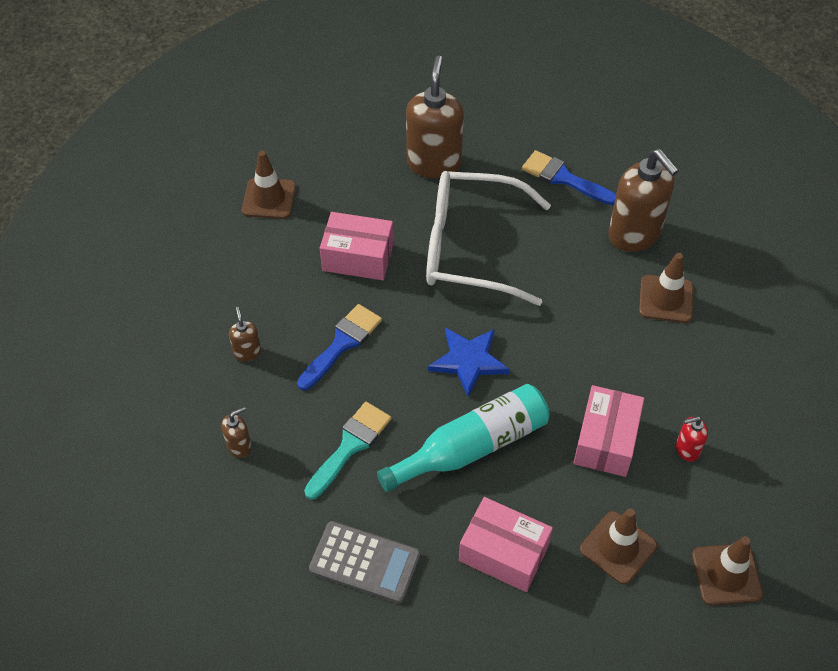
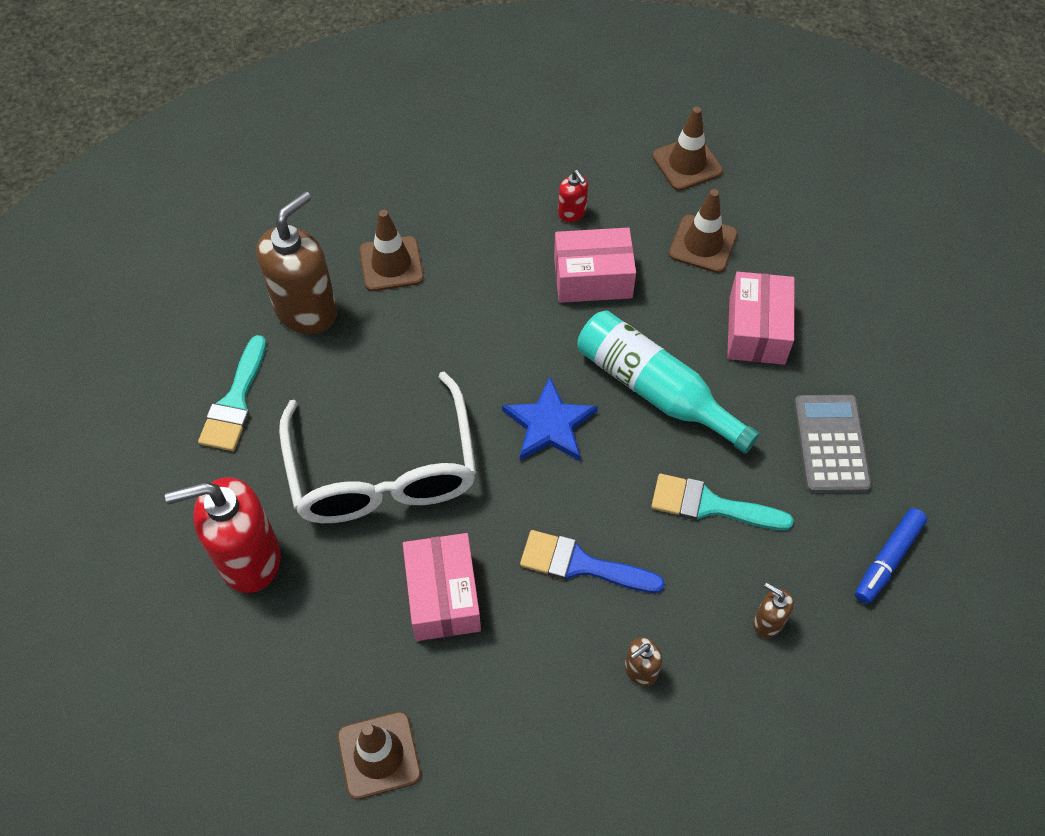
camera: 110 degrees left, 5 degrees up
(244, 556) = (888, 559): none -> blue marker
(434, 163) = (249, 559): brown soap dispenser -> red soap dispenser
(564, 178) = (235, 402): blue brush -> turquoise brush

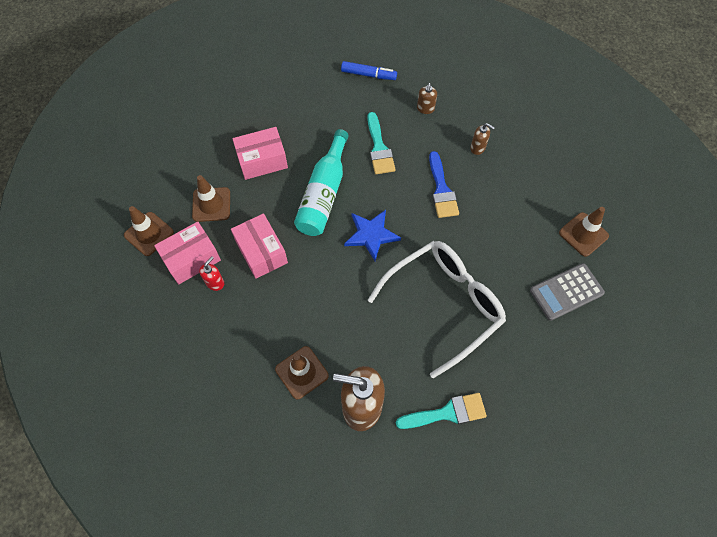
camera: 115 degrees left, 5 degrees up
(249, 559) = (533, 346): red soap dispenser -> none
(443, 596) = (494, 242): pink box -> pink box (191, 259)
(831, 444) = (318, 110): grey calculator -> grey calculator (566, 292)

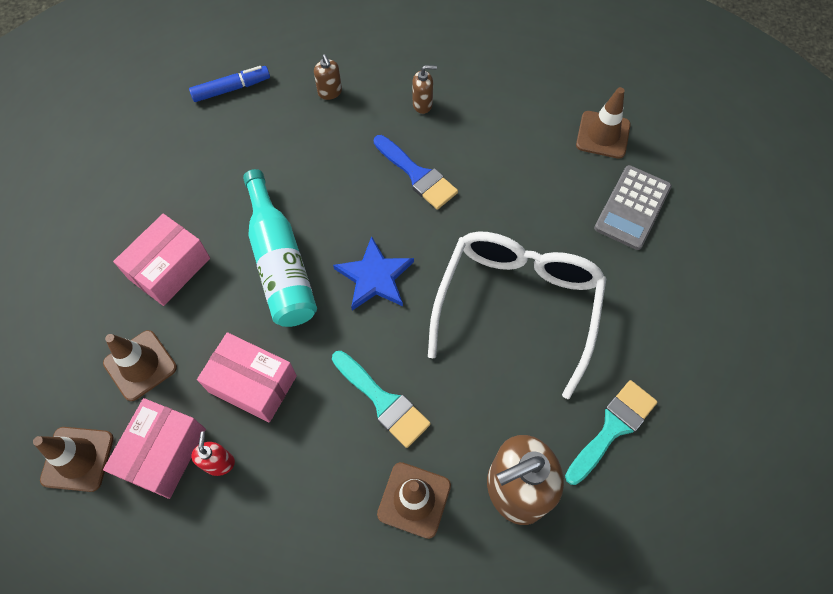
camera: 35 degrees left, 0 degrees up
(379, 148) = (308, 169): turquoise brush -> turquoise brush (383, 401)

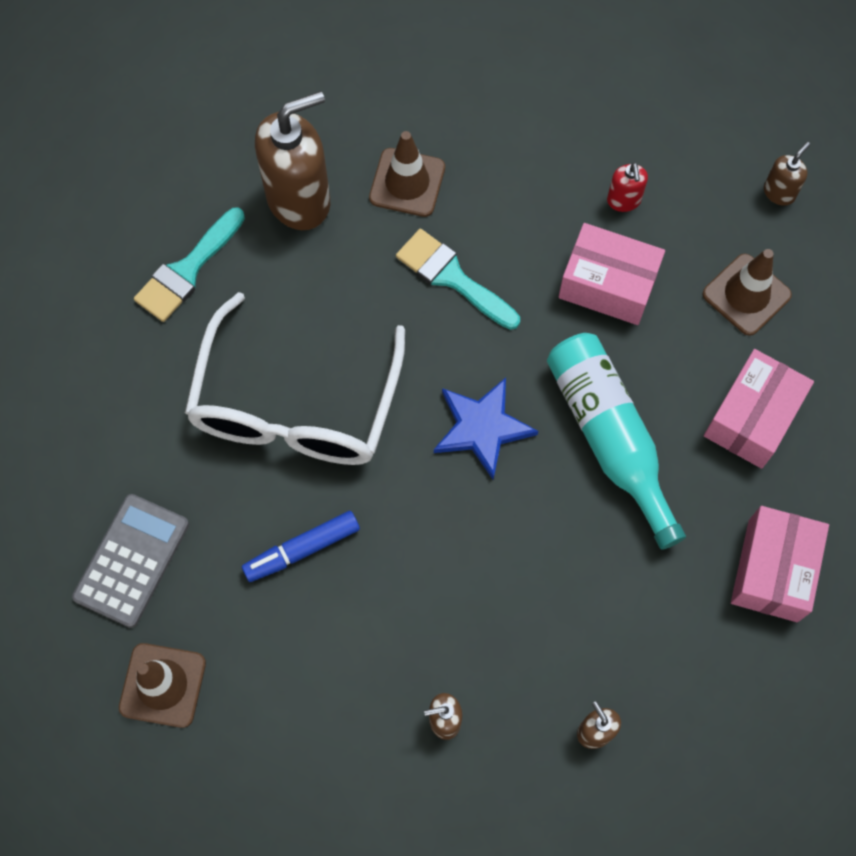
camera: 175 degrees right, 5 degrees up
(78, 459) = (779, 192): brown traffic cone -> brown soap dispenser
(164, 453) = (687, 205): pink box -> pink box (772, 570)
(231, 89) = (754, 725): blue marker -> blue marker (302, 549)
(417, 175) = (441, 588): blue brush -> none

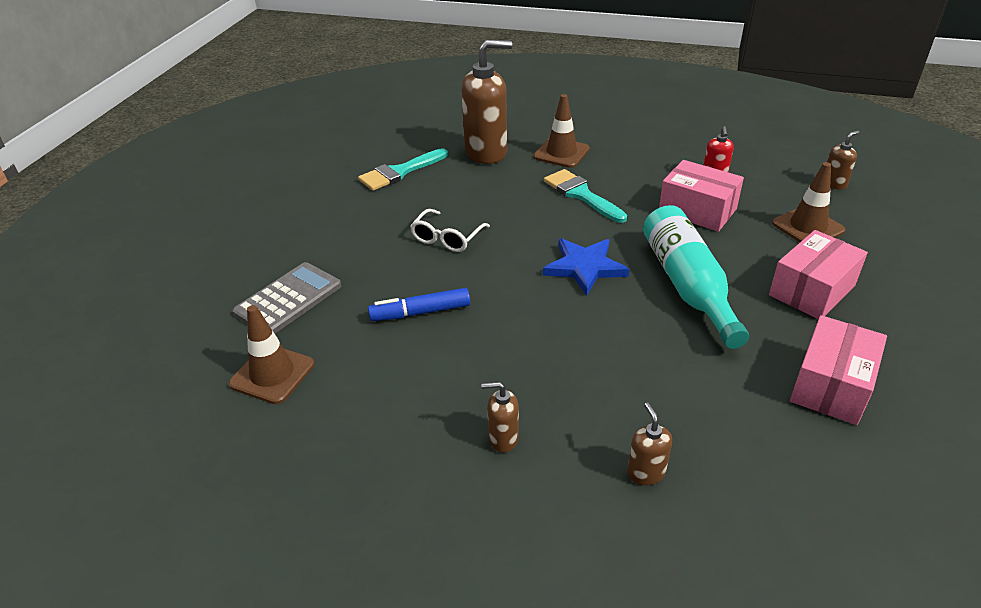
camera: 15 degrees right, 30 degrees down
(296, 404) = (447, 238): white glasses -> white glasses, size x0.45

